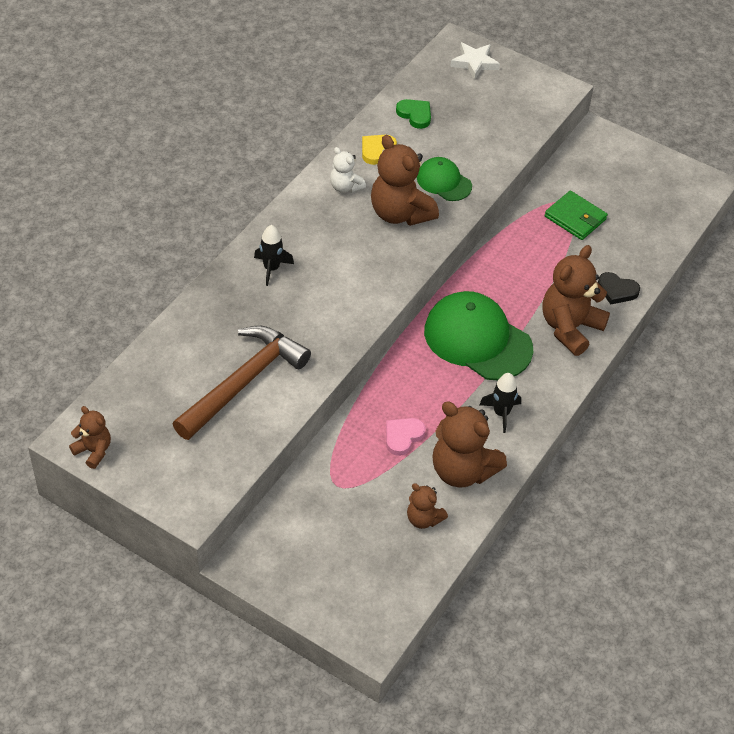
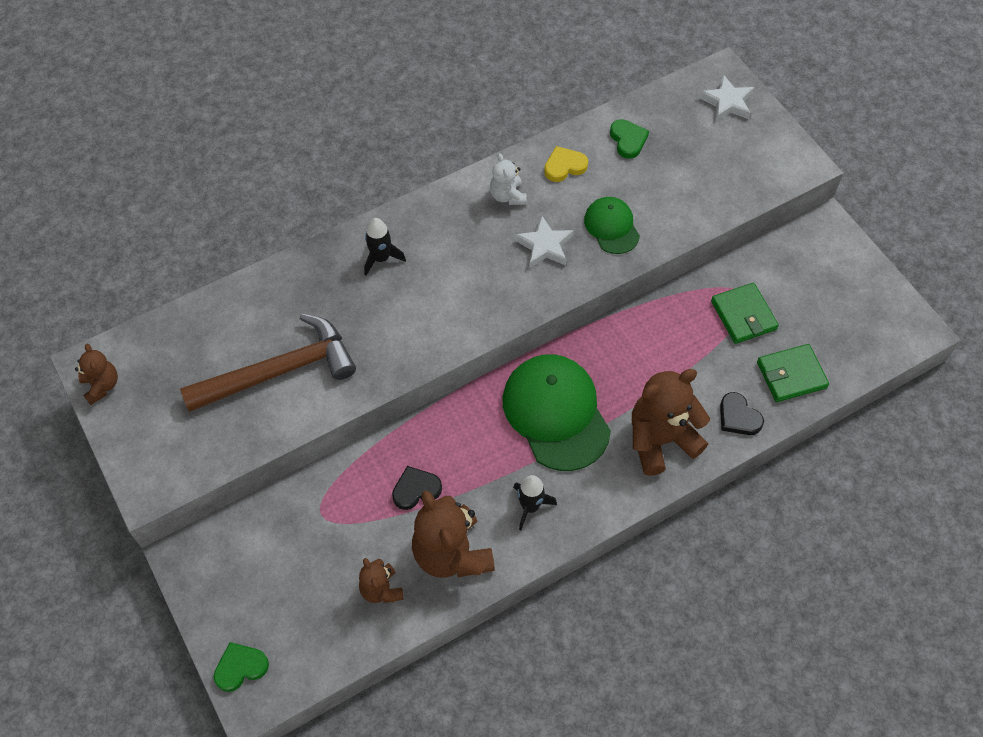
camera: 30 degrees right, 10 degrees up
(347, 622) = (240, 667): none -> green heart
(400, 213) = (544, 246): brown teddy bear -> white star
(403, 437) = (416, 489): pink heart -> black heart
(637, 247) = (791, 375): none -> green wallet

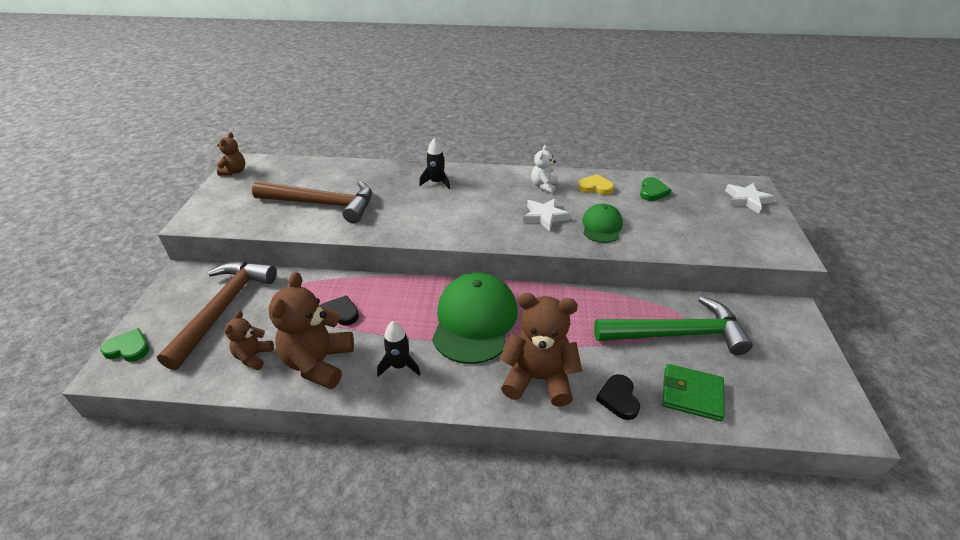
camera: 35 degrees right, 20 degrees down
(286, 563) = (223, 308): none -> brown hammer
(743, 315) = (676, 334): green wallet -> green hammer

